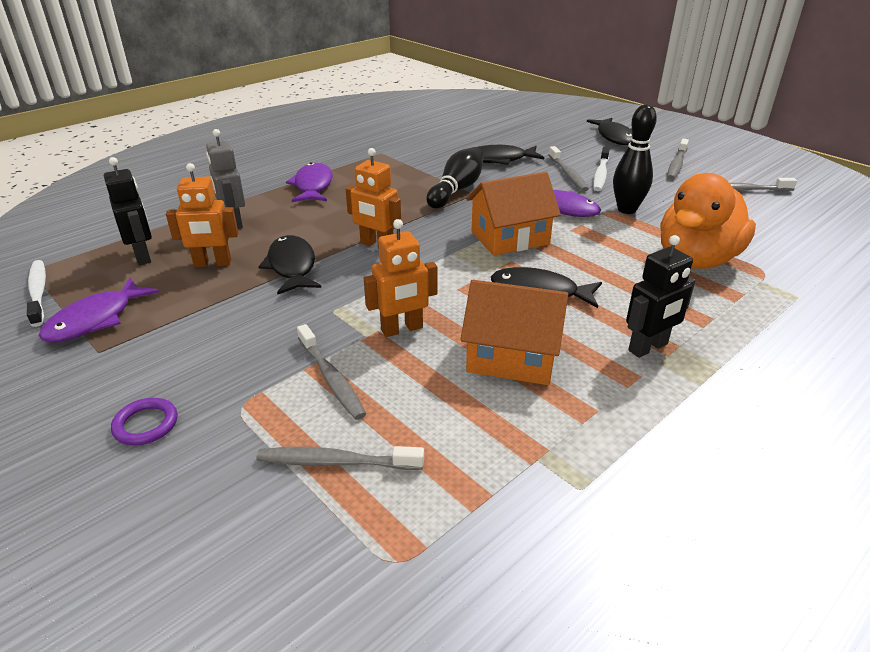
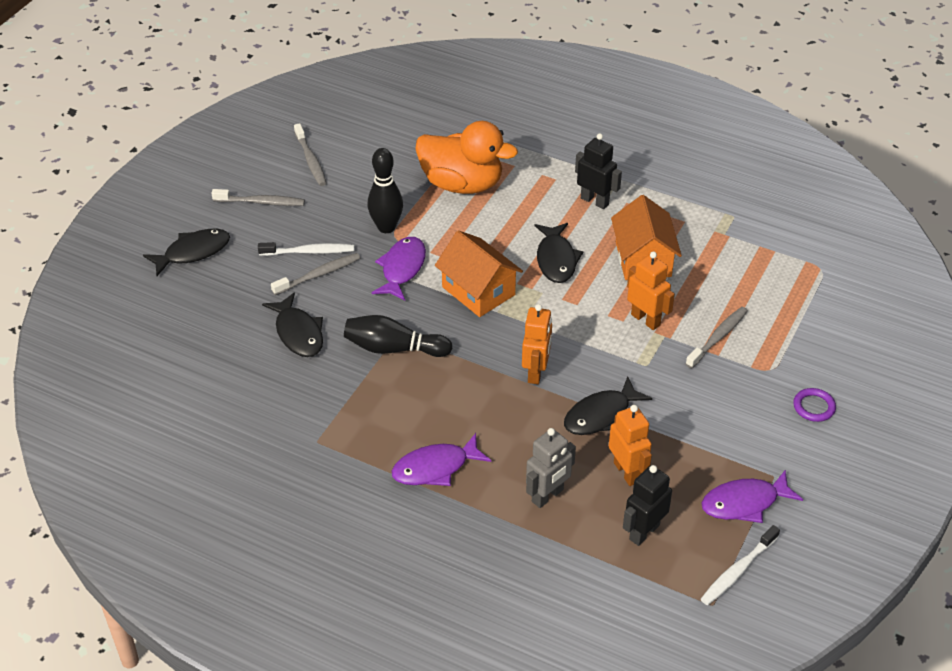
camera: 110 degrees left, 10 degrees up
(95, 320) = (744, 503): purple fish -> purple fish turned 150 degrees clockwise
(336, 462) = (780, 310): grey toothbrush -> none

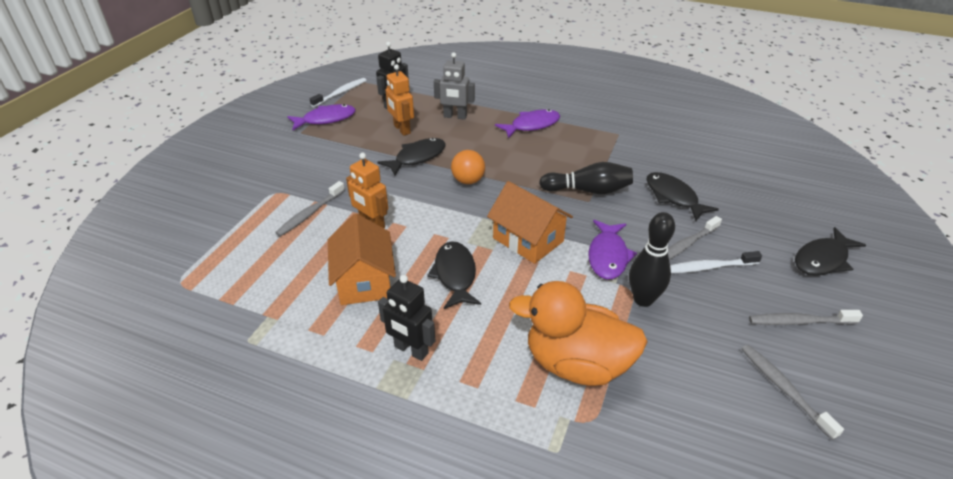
camera: 175 degrees right, 5 degrees down
(536, 372) = (468, 181): orange robot -> orange ball
(548, 496) = (455, 116): grey robot -> grey robot turned 120 degrees counterclockwise
(814, 407) = (251, 170): purple ring -> none

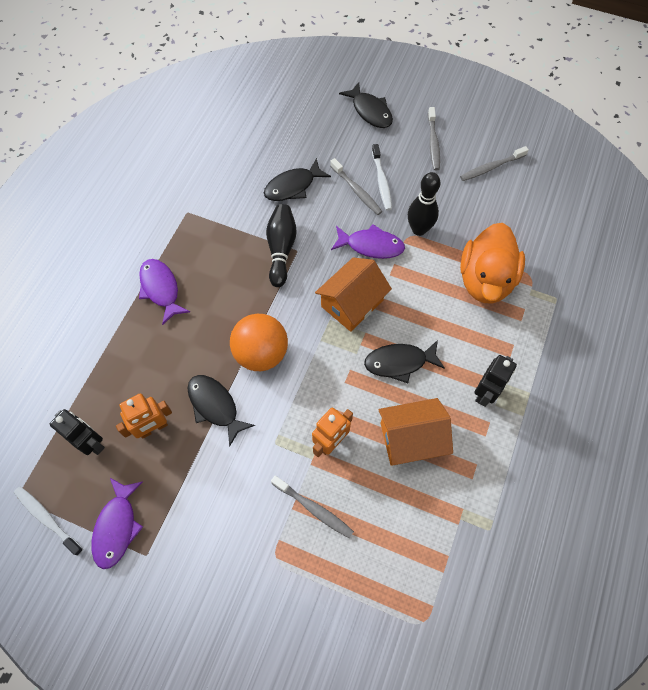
camera: 90 degrees left, 25 degrees up
(326, 119) = (117, 527): purple fish -> purple fish turned 150 degrees counterclockwise
(455, 116) = (131, 369): grey robot -> none
(468, 181) = (261, 353): orange ball -> orange ball, size x1.60

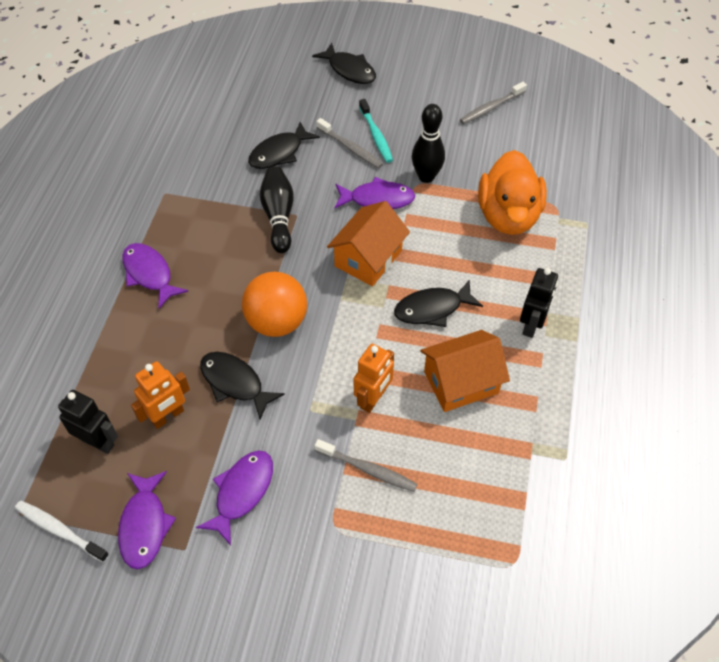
camera: 10 degrees left, 10 degrees down
(203, 511) = (242, 492): none -> purple fish
(381, 181) = (376, 135): white toothbrush -> turquoise toothbrush
(433, 143) = (424, 92): grey toothbrush -> none

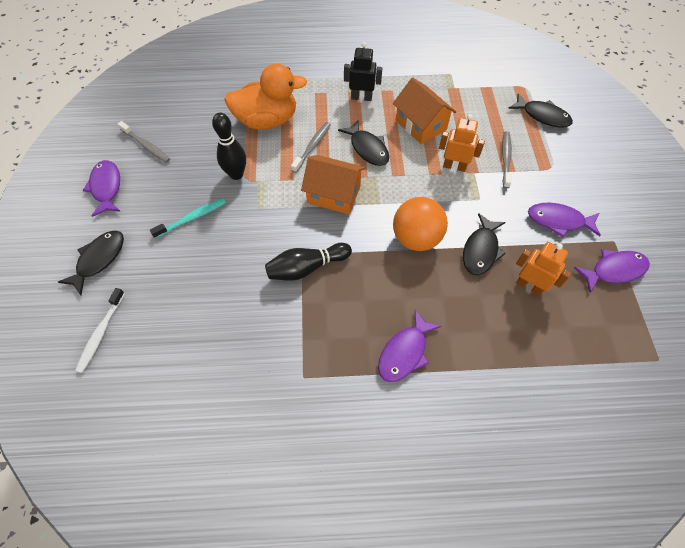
camera: 105 degrees left, 5 degrees up
(60, 530) = (651, 324): white toothbrush -> white toothbrush (101, 333)
(98, 442) = (575, 327): black robot -> none
(279, 153) = (227, 289): black fish -> black fish (542, 116)
(350, 148) = (211, 234): grey toothbrush -> grey toothbrush (312, 147)
(378, 199) = (269, 201): purple fish -> purple fish (106, 187)

